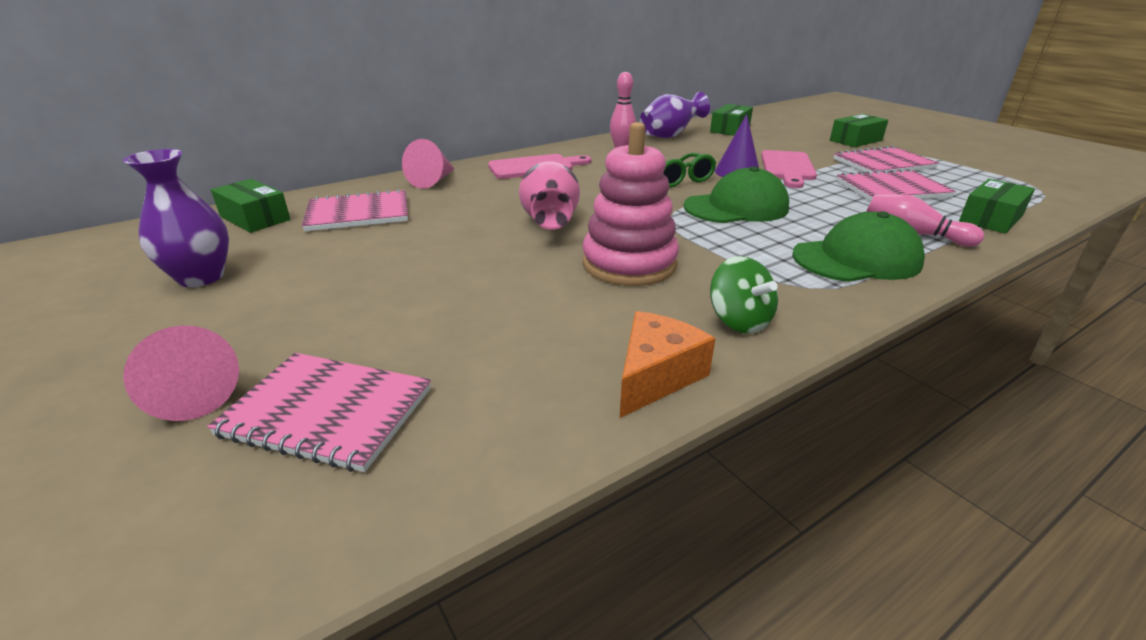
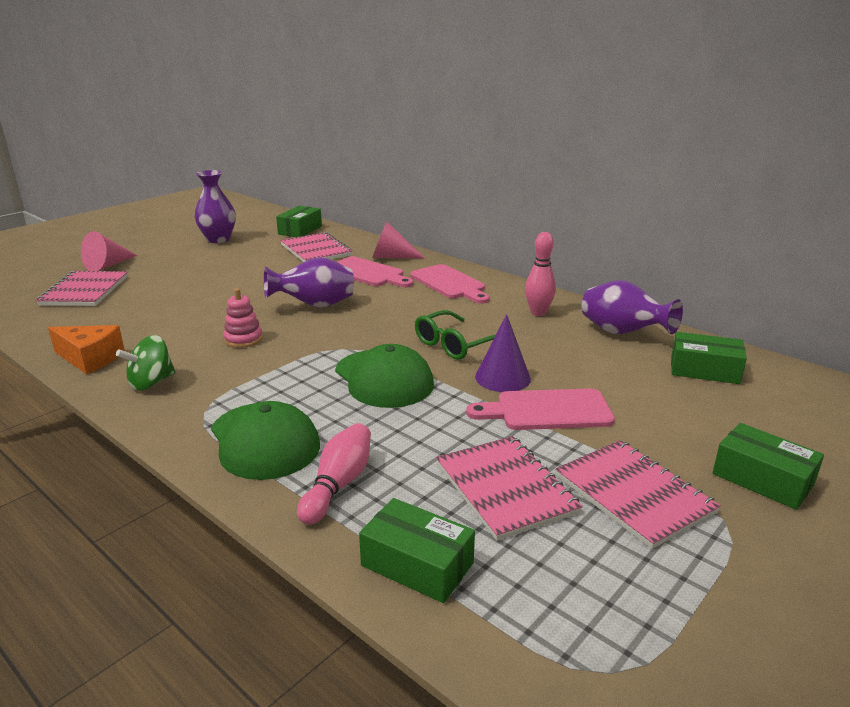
camera: 75 degrees right, 5 degrees down
(473, 194) = (368, 273): none -> pink cutting board
(550, 224) = (314, 305): pink vase -> purple vase
(629, 264) = (243, 339): pink stacking toy -> pink stacking toy, size x0.50

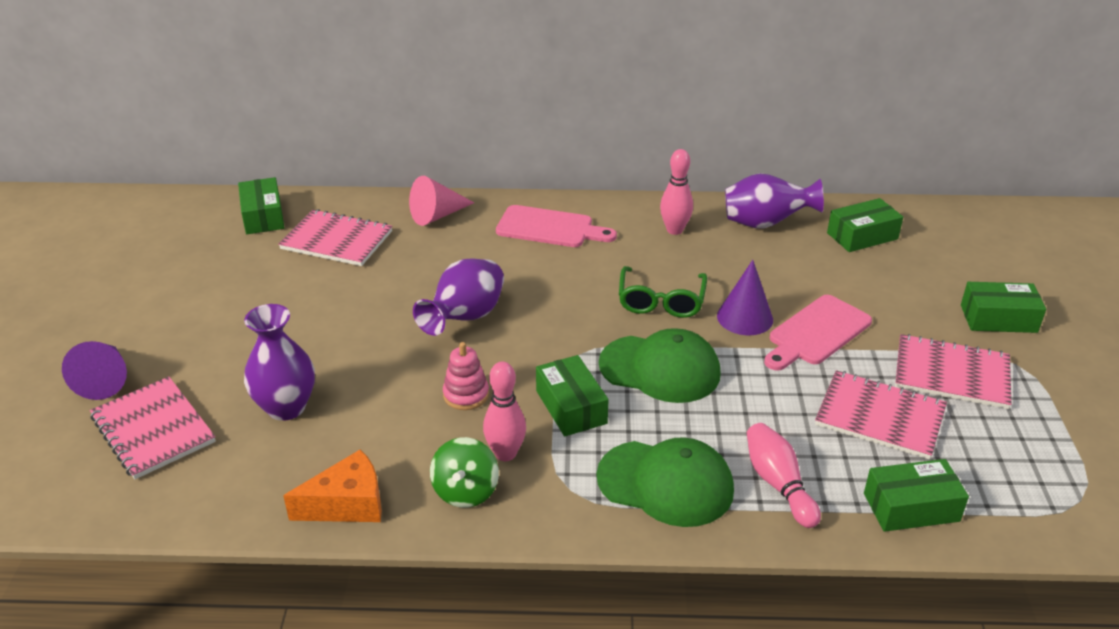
camera: 40 degrees left, 10 degrees up
(108, 265) = (105, 379): pink cone -> purple cone
(207, 376) = (505, 454): none -> pink bowling pin
(218, 239) = (181, 274): purple vase -> purple vase (286, 407)
(288, 372) = (571, 407): none -> green box
(368, 273) = (448, 249): pink cutting board -> none

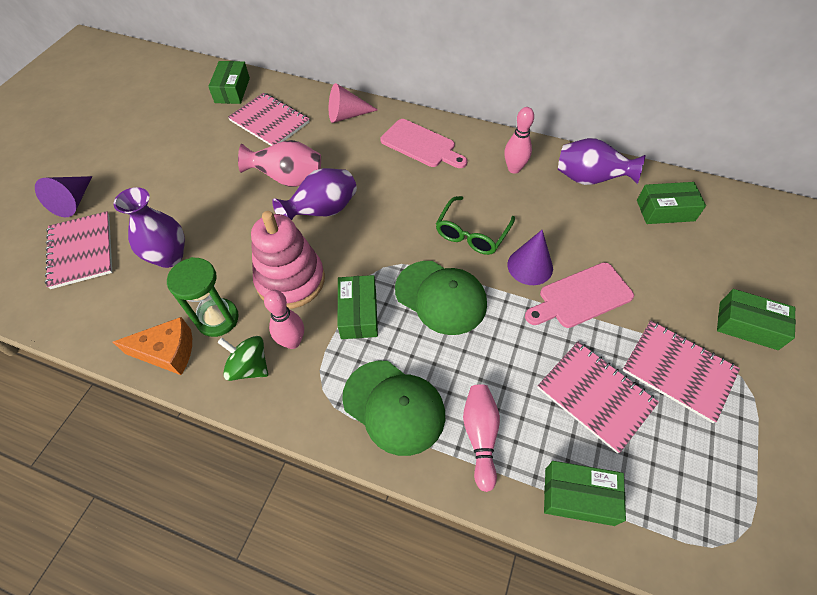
camera: 20 degrees right, 20 degrees up
(394, 455) = (218, 319): none -> green hourglass
(401, 295) = (289, 179): none -> pink vase
(465, 491) = (249, 367): green spinning top -> green spinning top turned 90 degrees clockwise
(466, 395) = (290, 280): pink stacking toy -> pink stacking toy, size x1.98

